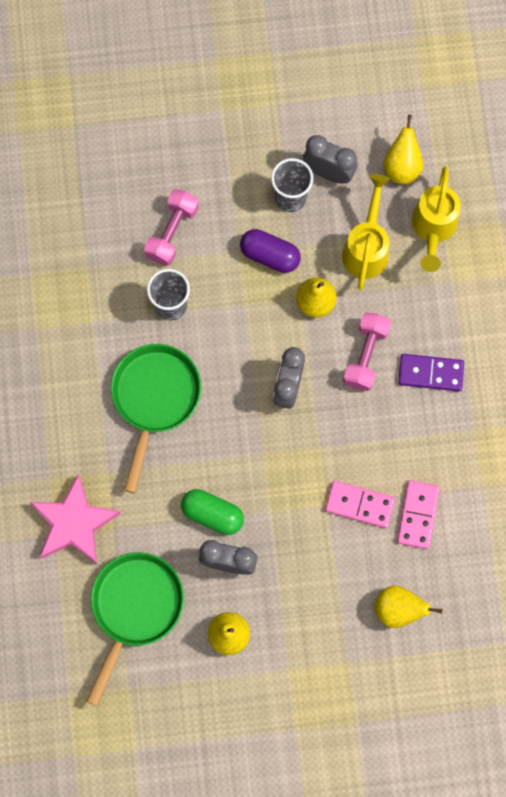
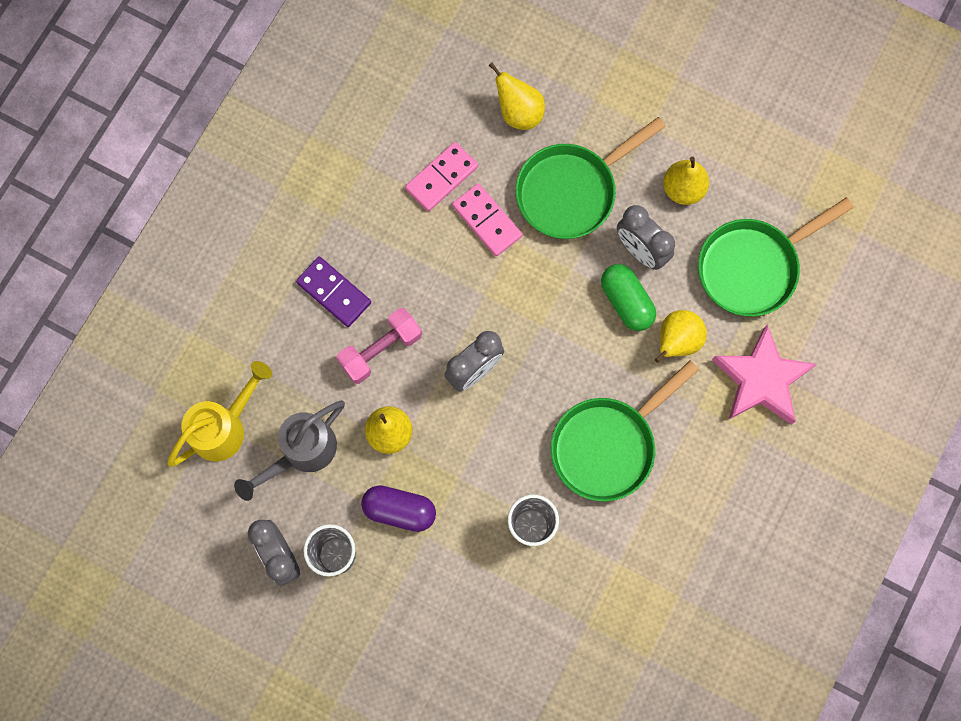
camera: 145 degrees left, 0 degrees up
(172, 232) = (478, 602): pink dumbbell -> none
(270, 255) = (399, 510): purple capsule -> purple capsule turned 45 degrees counterclockwise
(313, 573) = (571, 191): none -> green pan
(366, 247) = (301, 453): yellow watering can -> grey watering can
(402, 166) = (205, 510): yellow pear -> yellow pear (676, 341)

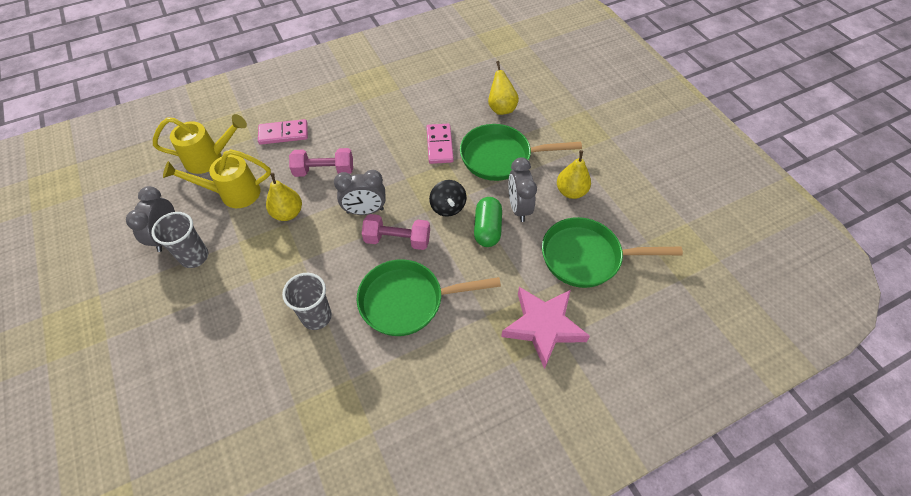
camera: 35 degrees right, 20 degrees down
(301, 453) = (232, 193): grey watering can -> yellow watering can
(334, 293) = (327, 132): purple domino -> none
(399, 510) = (252, 256): purple capsule -> none
(441, 177) = (433, 114): pink domino -> pink domino (283, 133)
(540, 382) = (397, 240): none -> pink dumbbell
(562, 302) = (448, 207): none -> black spinning top
(676, 341) = (502, 269): yellow pear -> none

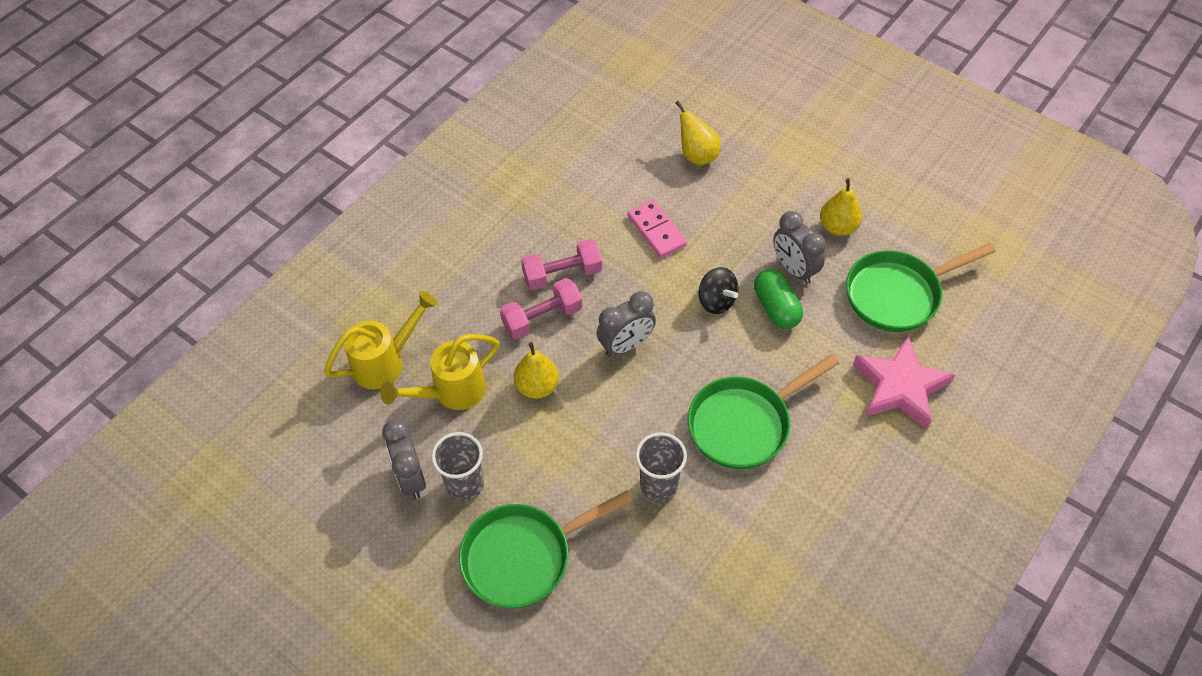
camera: 25 degrees left, 0 degrees up
(283, 133) = (455, 292): pink domino -> none
(397, 240) = (686, 362): pink dumbbell -> pink dumbbell (562, 274)
(500, 157) = (736, 217): green pan -> green pan (523, 557)

